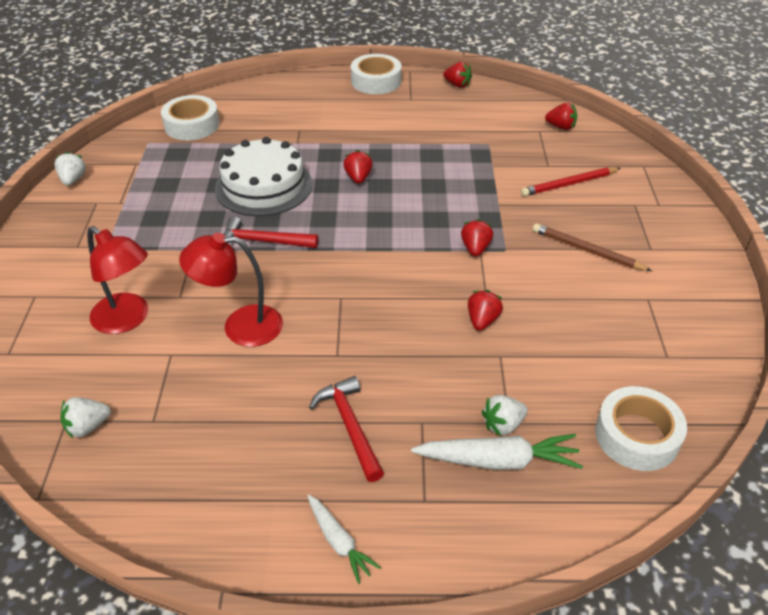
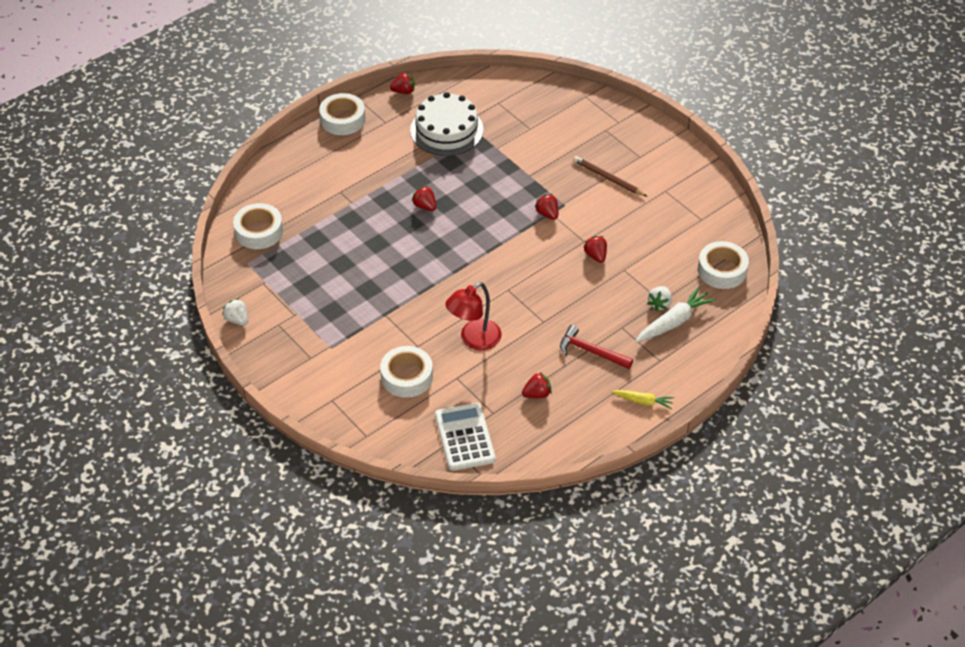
camera: 40 degrees left, 5 degrees up
(88, 427) = (464, 437): white strawberry -> white calculator
(128, 320) = (407, 377): red lamp -> white tape
(263, 186) = (372, 247): white cake -> white cake (446, 130)
(263, 241) = (421, 284): red hammer -> none
(339, 542) = (643, 401): white carrot -> yellow carrot
(561, 127) = (508, 92): red strawberry -> red strawberry (537, 394)
(569, 184) = (556, 136): red pencil -> none
(587, 250) = (608, 178): brown pencil -> brown pencil turned 45 degrees clockwise

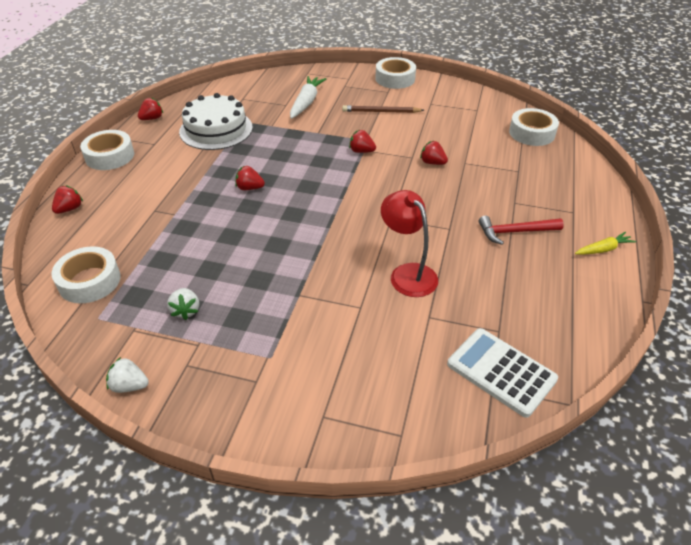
camera: 35 degrees left, 5 degrees down
(407, 377) = (380, 343): white tape -> white tape (395, 79)
(474, 340) = (407, 273): red lamp -> red lamp turned 135 degrees clockwise
(537, 394) = (515, 291): red strawberry -> red strawberry (70, 209)
(659, 304) = (520, 173): white strawberry -> white strawberry (186, 310)
(674, 322) = (546, 180): white carrot -> white carrot (306, 102)

